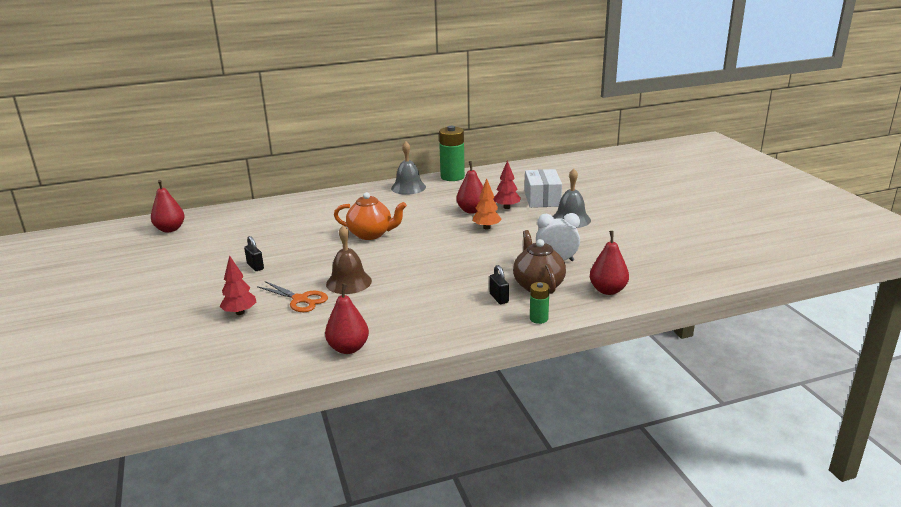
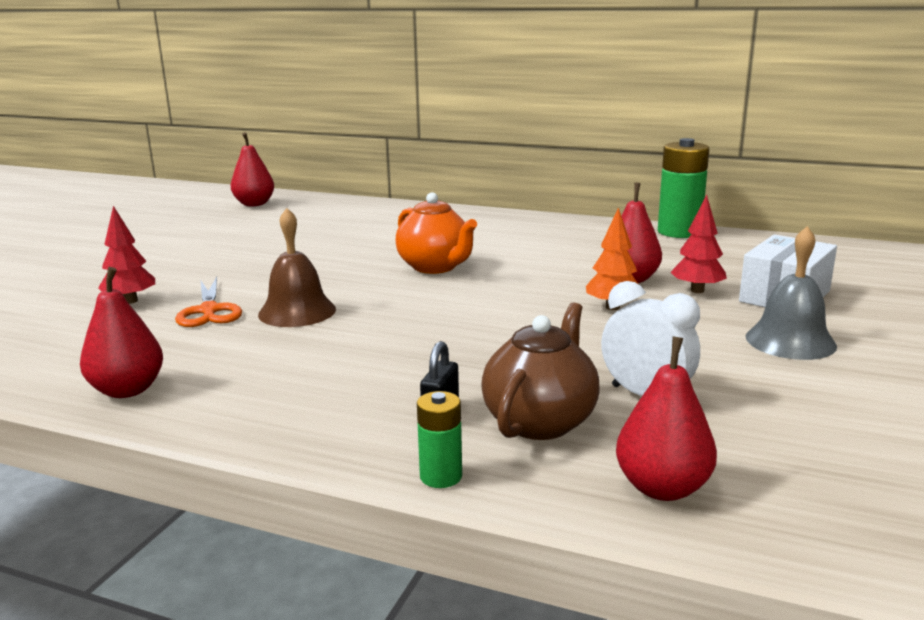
camera: 40 degrees right, 5 degrees down
(255, 266) = (246, 261): black padlock -> none
(408, 187) = (590, 229): grey bell -> none

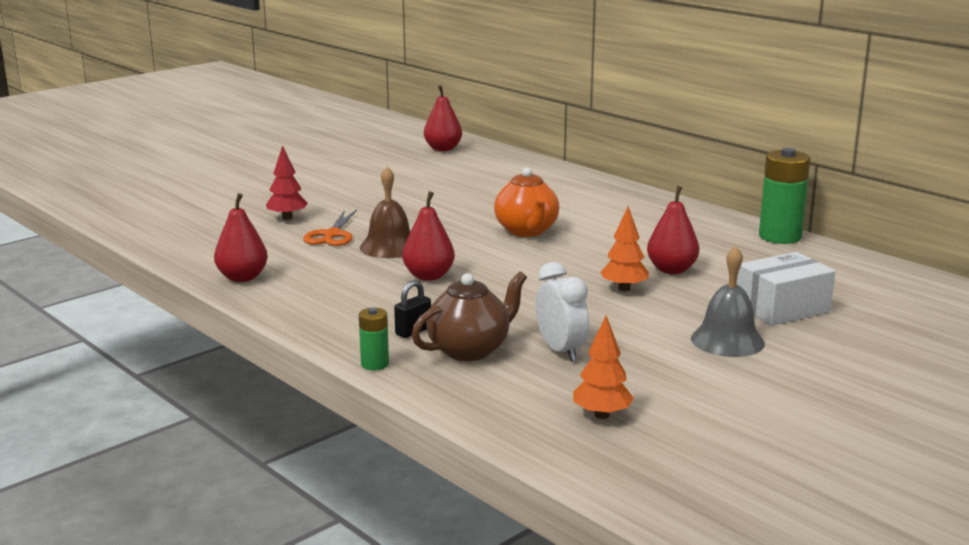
camera: 25 degrees right, 0 degrees up
(662, 488) = (497, 400): red pear -> red pear (429, 276)
(697, 290) = (713, 289): red tree -> none
(807, 472) = (601, 415): none -> orange tree

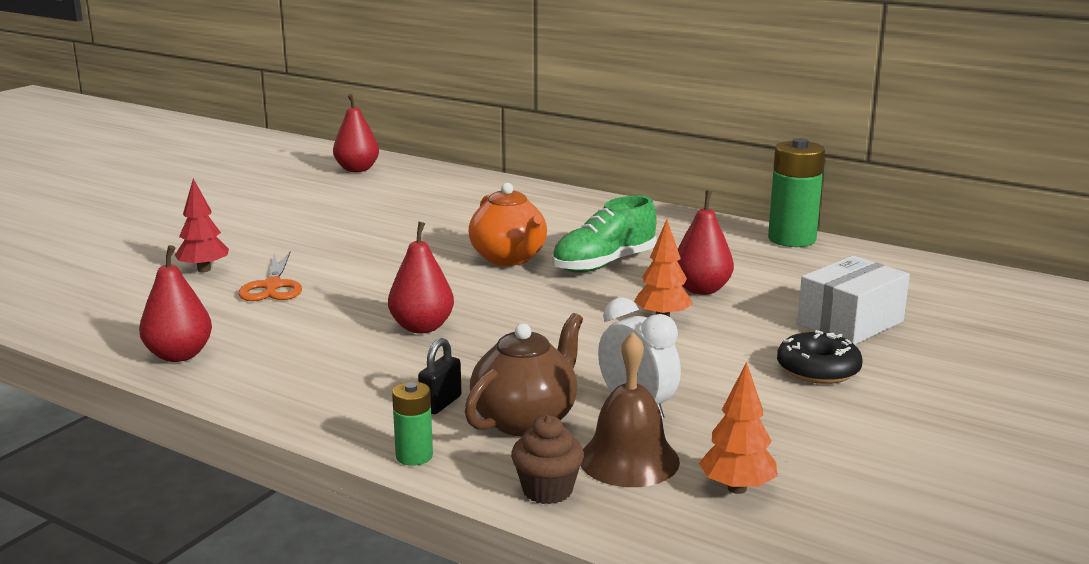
camera: 15 degrees left, 0 degrees up
(389, 247) = (353, 294): brown bell -> brown bell (629, 459)
(458, 398) = (547, 490): none -> brown cupcake
(602, 242) = (604, 264): none -> green shoe
(727, 340) = (818, 370): grey bell -> black donut

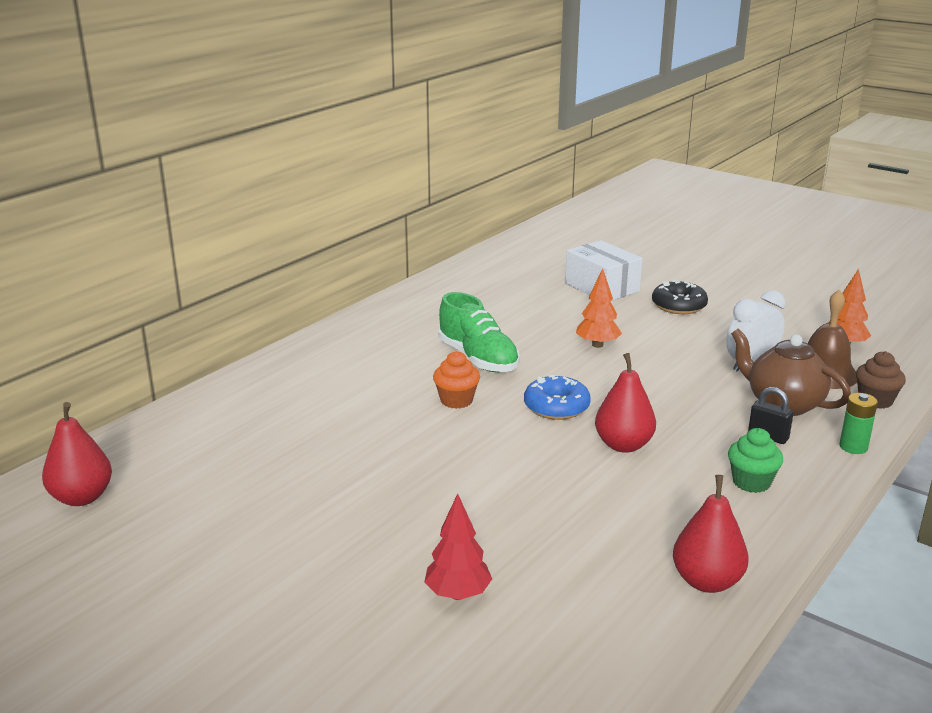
camera: 85 degrees left, 5 degrees up
(272, 286) = (518, 536): orange scissors -> none
(340, 386) = (751, 482): none -> green cupcake
(501, 298) = (556, 407): none -> blue donut
(509, 259) = (456, 400): orange teapot -> orange cupcake
(701, 289) = (539, 326): red pear -> none
(792, 239) = (434, 284): green battery -> none

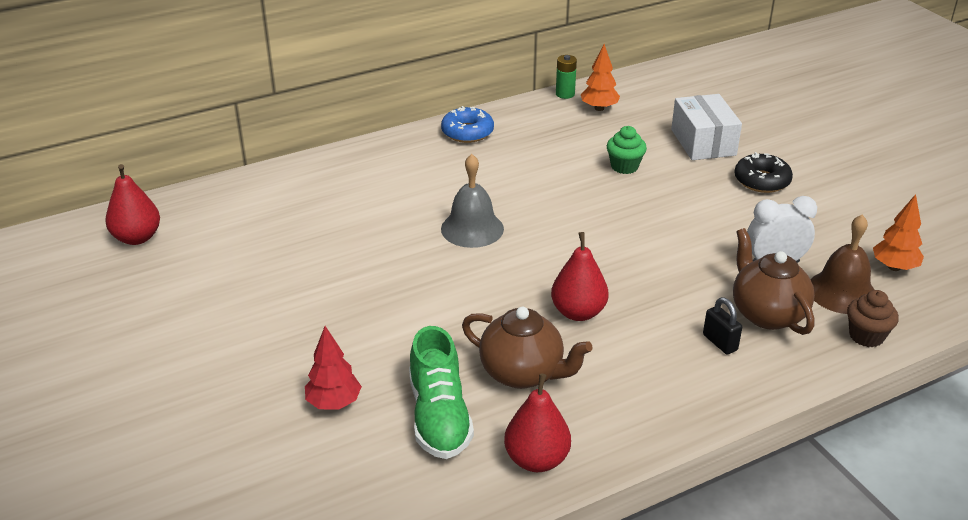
camera: 25 degrees right, 10 degrees up
(456, 400) = (472, 228): orange cupcake -> grey bell
(478, 359) = (524, 192): green shoe -> green shoe (439, 417)
(556, 407) = (552, 258): blue donut -> blue donut (467, 132)
(597, 345) = (644, 204): orange tree -> orange tree (599, 108)
(622, 510) = (523, 373): none -> brown teapot
(751, 482) = (661, 382): green cupcake -> green cupcake (624, 166)
(853, 447) = (794, 377): green battery -> green battery (565, 94)

